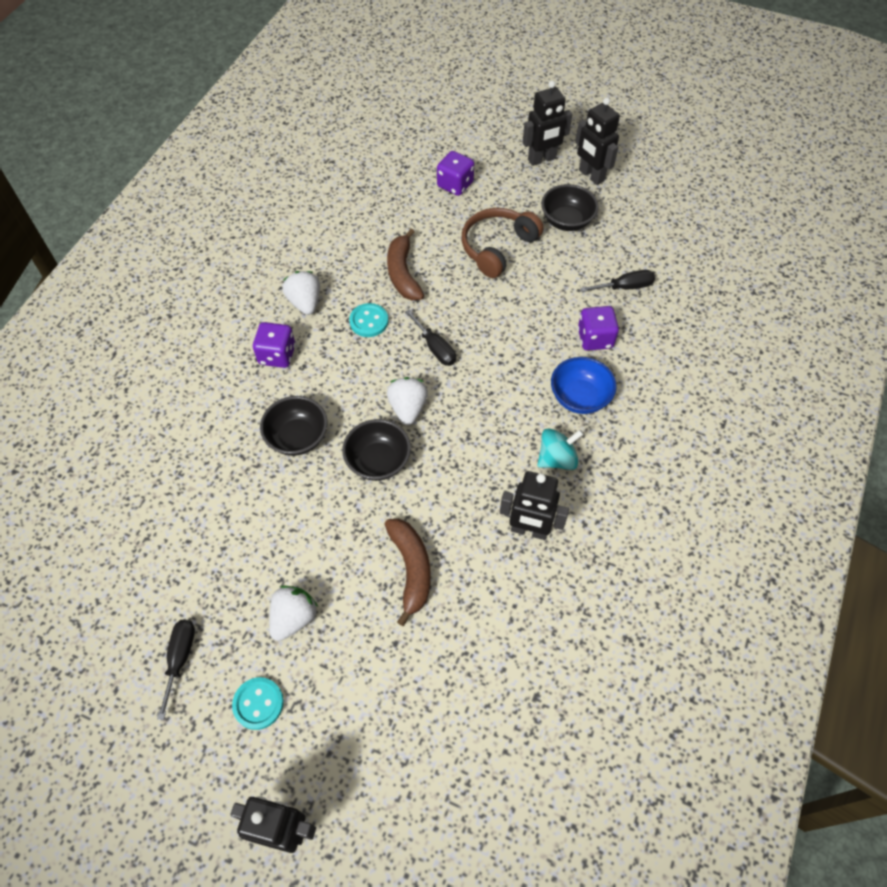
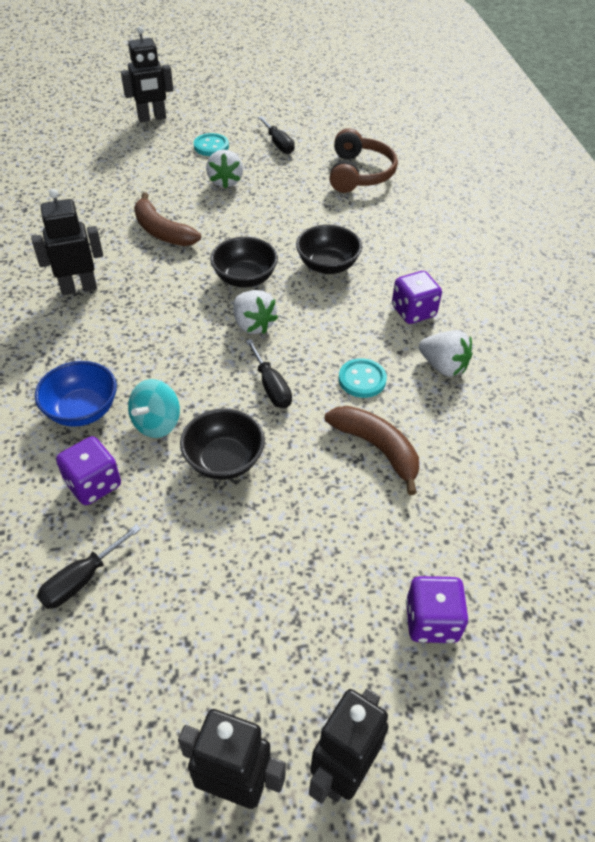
camera: 145 degrees right, 10 degrees down
(435, 348) = (271, 387): black screwdriver -> black screwdriver turned 135 degrees counterclockwise
(497, 247) = (293, 546): brown headphones -> brown headphones (359, 174)
(557, 459) = (80, 347): turquoise spinning top -> turquoise spinning top (157, 423)
(566, 221) = (223, 651): black bowl -> black bowl (224, 460)

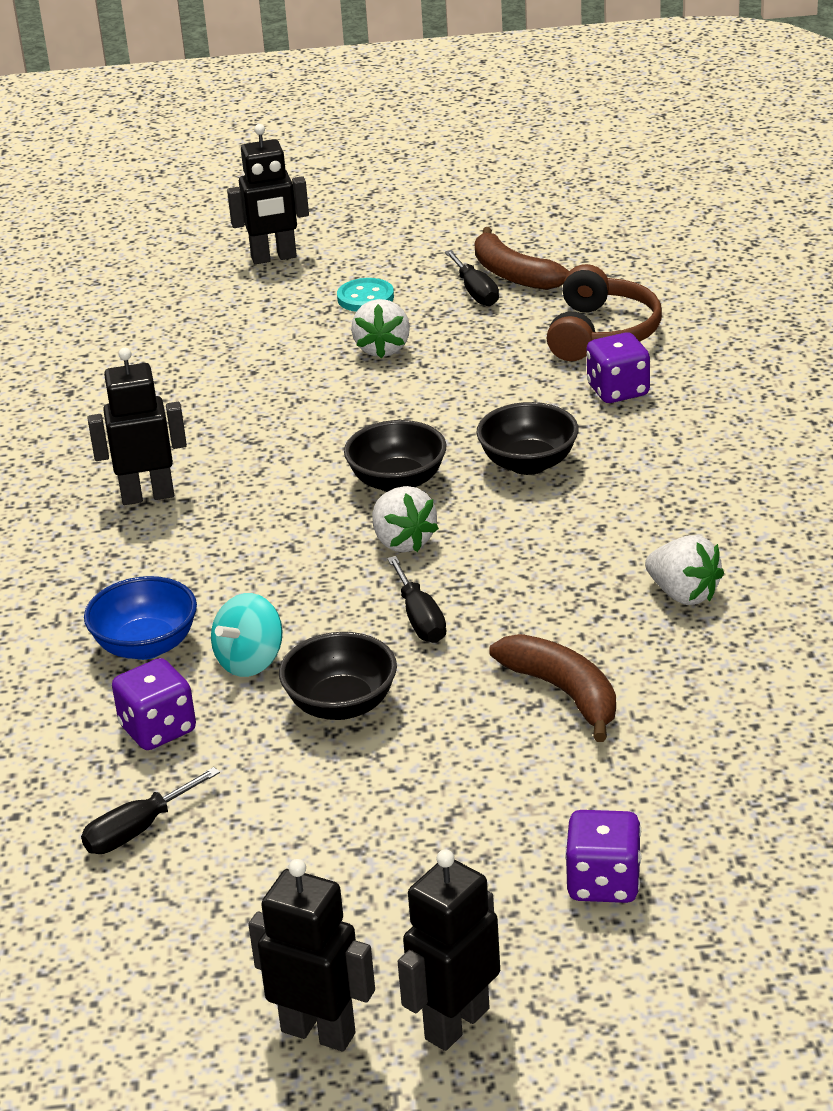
camera: 10 degrees right, 15 degrees down
(162, 231) = (277, 419): brown banana -> brown banana (513, 274)
(362, 379) = (556, 610): turquoise button -> none
(413, 311) = (652, 524): purple dice -> purple dice (618, 391)

